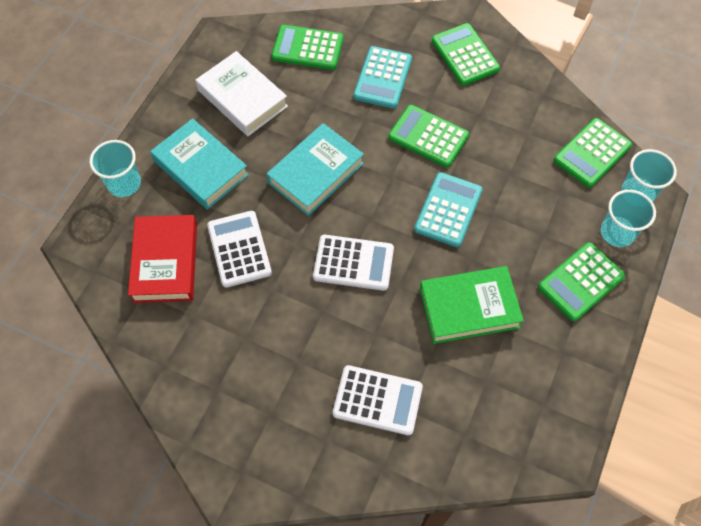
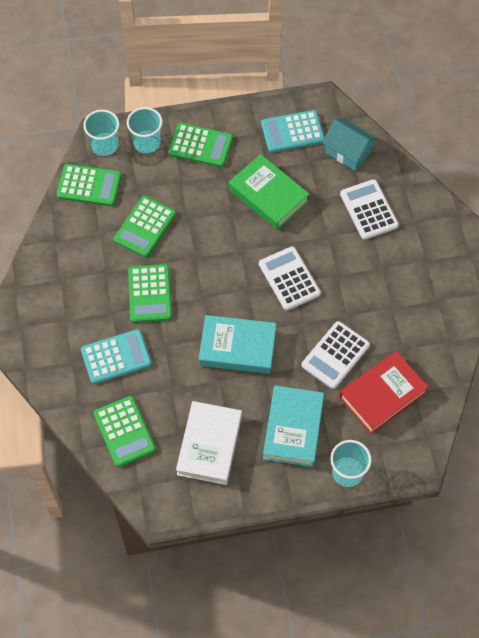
camera: 125 degrees left, 0 degrees up
(448, 210) = (203, 246): turquoise calculator -> turquoise calculator (292, 132)
(465, 55) = (51, 313): green calculator -> green calculator (145, 227)
(471, 433) = (348, 152): none -> turquoise house

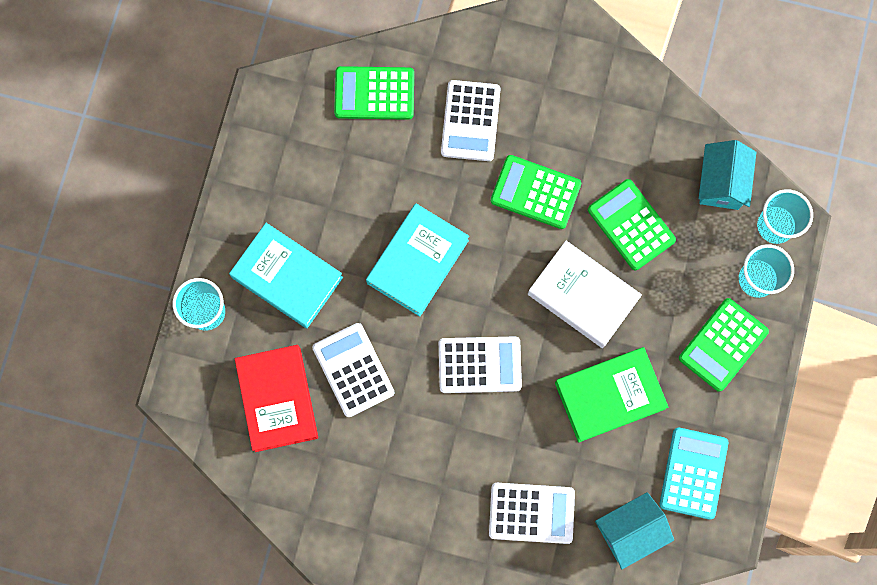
camera: 115 degrees right, 15 degrees up
(89, 186) = (721, 183): green calculator -> turquoise house
(116, 357) = (470, 121): turquoise calculator -> white calculator
(209, 445) = (313, 177): white book -> white book (583, 296)

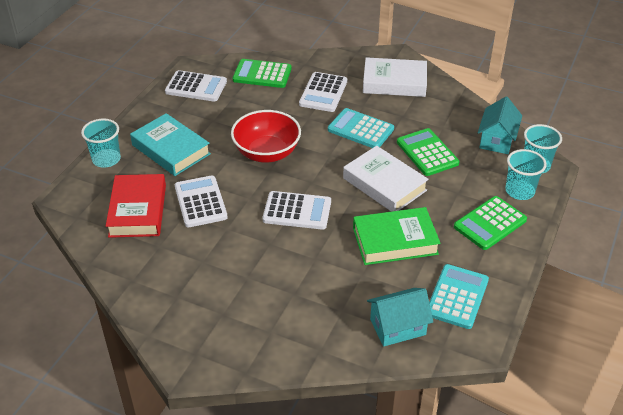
camera: 10 degrees right, 35 degrees down
(418, 262) = (267, 153): turquoise book -> red bowl
(531, 513) = (316, 304): white calculator -> white calculator (196, 87)
(535, 192) = (360, 129): green calculator -> turquoise calculator
(568, 80) = (394, 82): none -> white book

